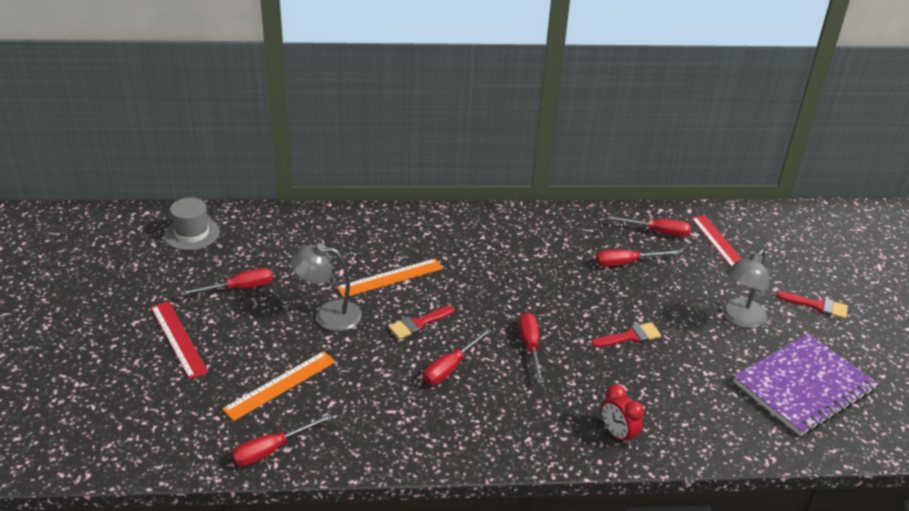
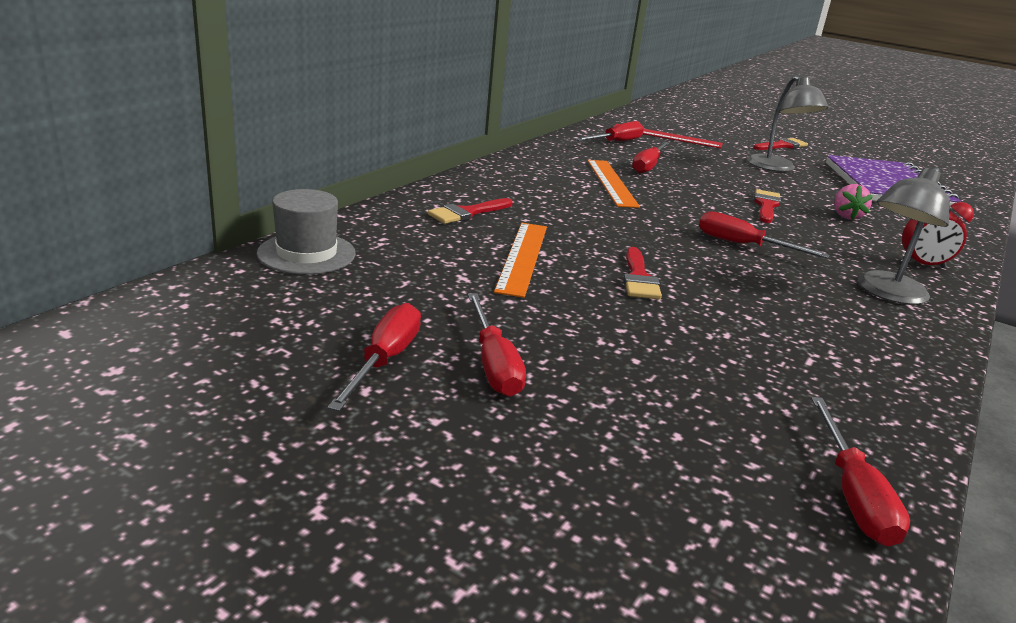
camera: 55 degrees left, 10 degrees down
(178, 339) = (444, 476): red ruler -> none
(192, 233) = (155, 342): grey hat -> grey hat (306, 253)
(280, 385) = (683, 421): orange ruler -> orange ruler (611, 182)
(328, 315) = (550, 321): grey lamp -> grey lamp (887, 293)
(423, 236) = (467, 213): none -> red brush
(450, 367) = (746, 294): red screwdriver -> red screwdriver (493, 364)
(672, 379) = (846, 216): none -> pink strawberry

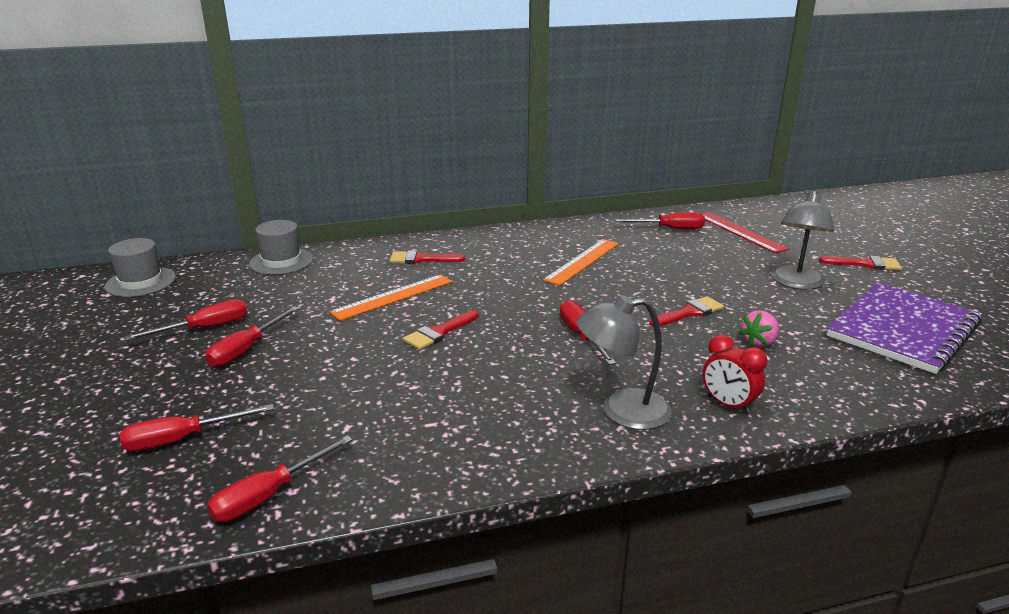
camera: 45 degrees right, 0 degrees up
(140, 335) = (140, 282): none -> grey hat
(648, 166) = (651, 255): red screwdriver -> red screwdriver (182, 439)

